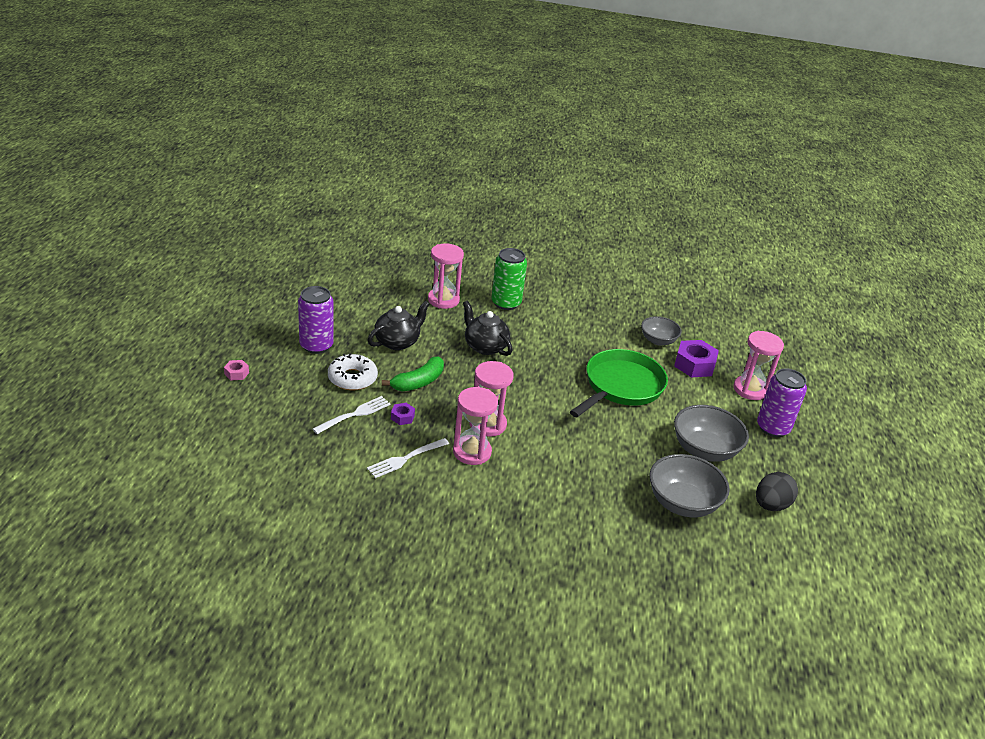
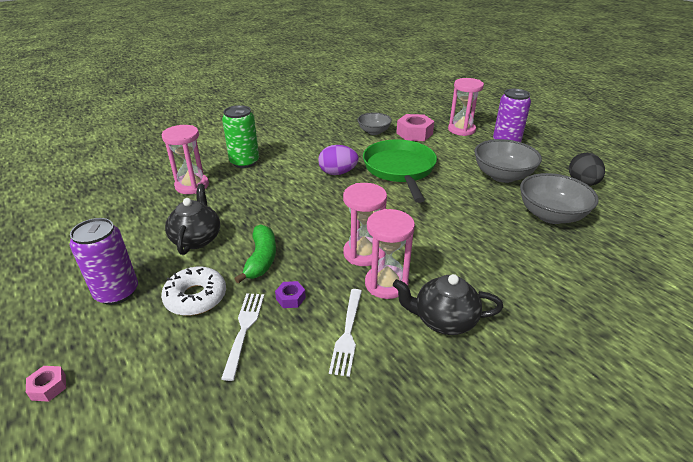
camera: 40 degrees left, 0 degrees up
(485, 346) = (273, 199): black teapot -> black teapot (444, 320)
(564, 357) = (338, 173): none -> purple egg
(694, 365) = (414, 133): purple nut -> pink nut

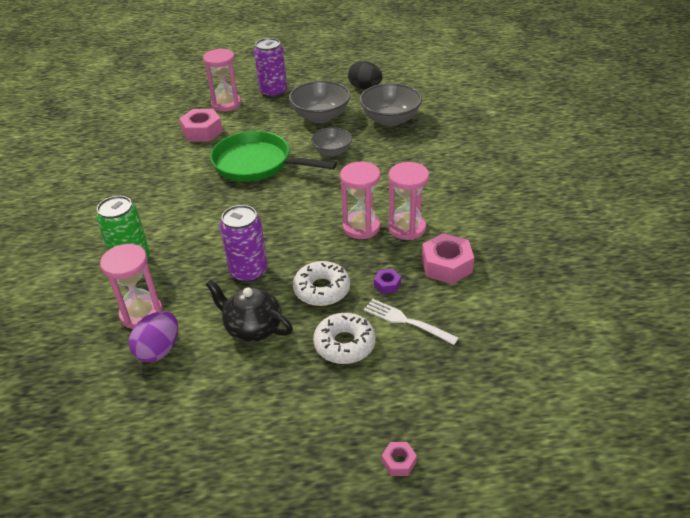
camera: 60 degrees left, 5 degrees up
(117, 292) = (296, 402): purple can -> purple can (248, 271)
(261, 259) = (322, 289): green banana -> white donut
(338, 173) = (224, 202): purple egg -> purple egg (159, 350)
(347, 334) = (446, 265): white fork -> pink nut
(374, 132) = (169, 153): grey bowl -> grey bowl (332, 152)
(444, 320) = (462, 215): black teapot -> none

